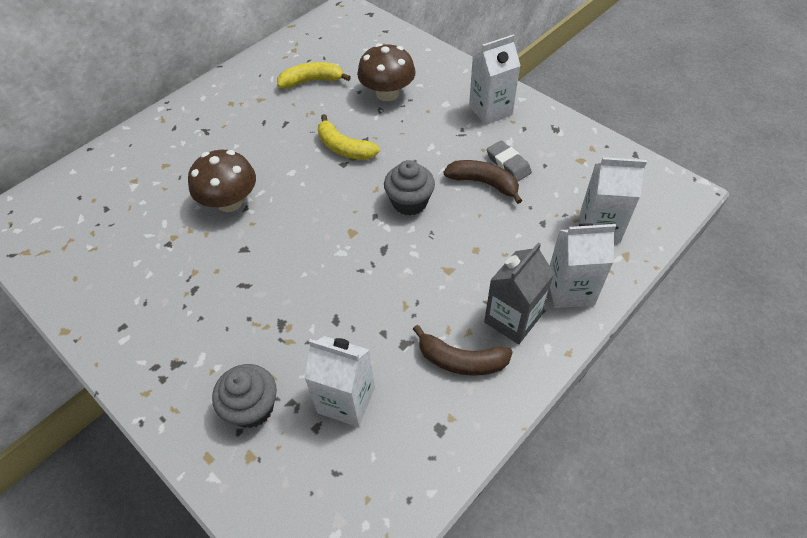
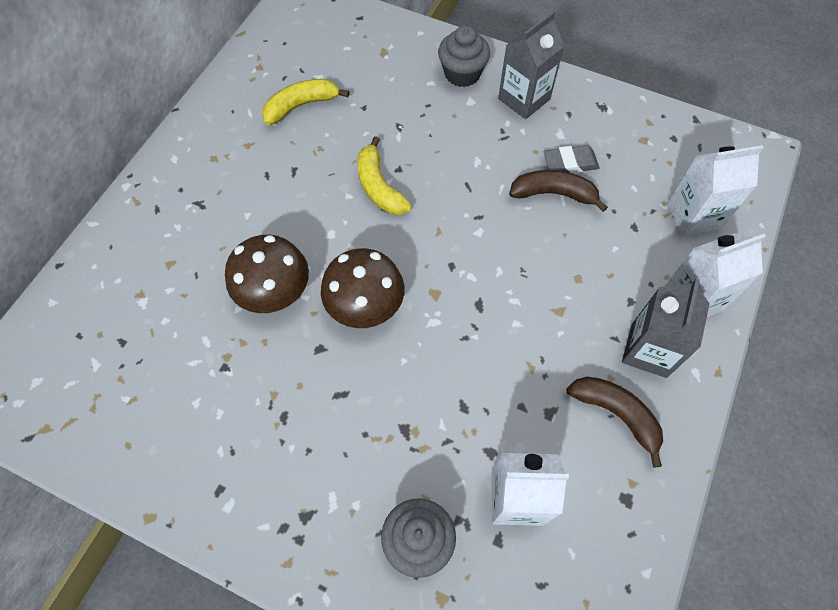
camera: 20 degrees left, 10 degrees up
(344, 148) = (379, 187): yellow banana -> yellow banana turned 45 degrees clockwise
(387, 93) = (398, 103): brown mushroom -> brown mushroom (365, 305)
(409, 202) = (483, 238): grey cupcake -> grey cupcake (462, 74)
(461, 360) = (616, 414): brown banana -> brown banana turned 135 degrees counterclockwise
(490, 110) = (524, 99): white carton -> grey carton
(508, 164) = (570, 163): grey eraser -> grey eraser turned 45 degrees counterclockwise

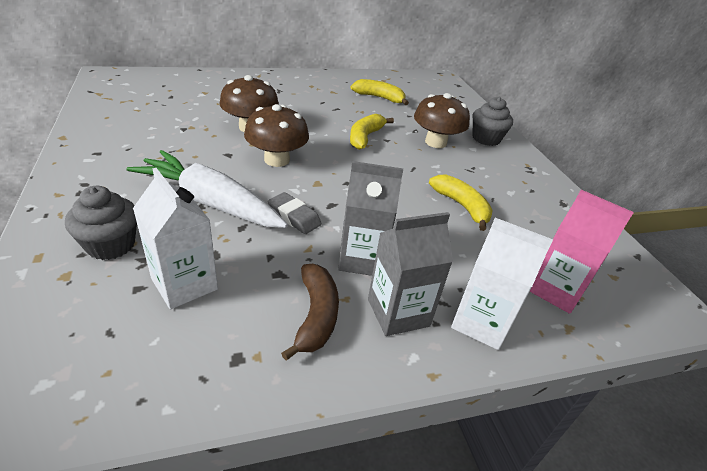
camera: 45 degrees right, 25 degrees down
(404, 415) = (210, 203): none -> white carrot
(436, 126) = (435, 142): none -> brown mushroom
(524, 99) = (509, 167): grey carton -> grey carton (362, 259)
(553, 194) = (461, 206): brown banana -> yellow banana
(570, 163) = (496, 205): grey eraser -> grey eraser (294, 217)
(693, 216) = (555, 290): white carton -> pink carton

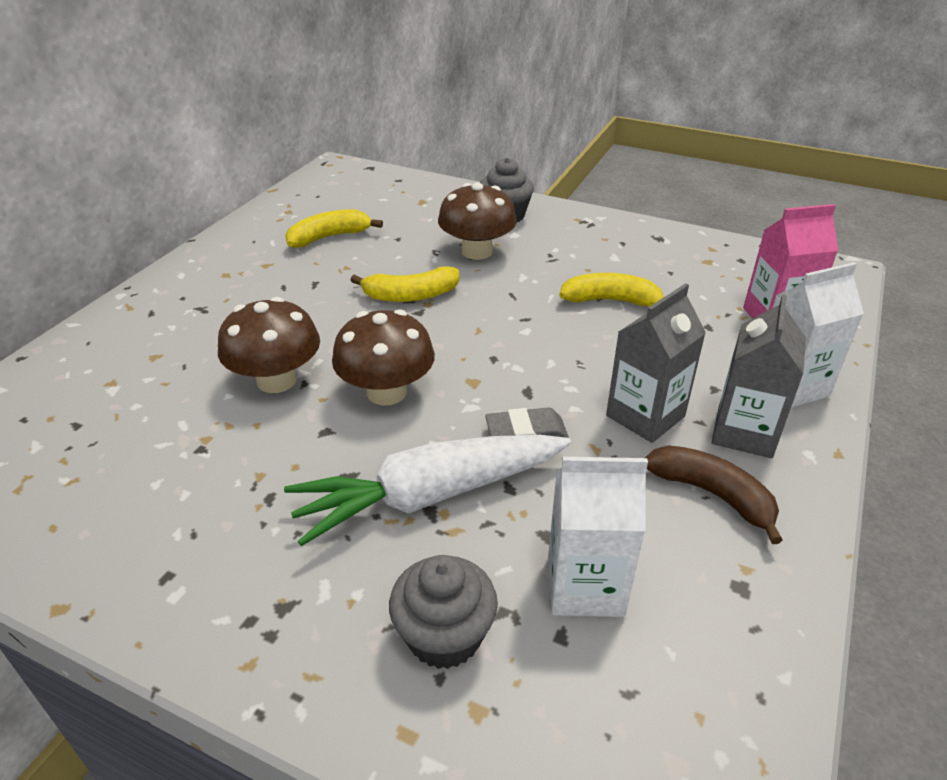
camera: 45 degrees left, 0 degrees up
(365, 137) = (411, 295): yellow banana -> yellow banana turned 75 degrees counterclockwise

